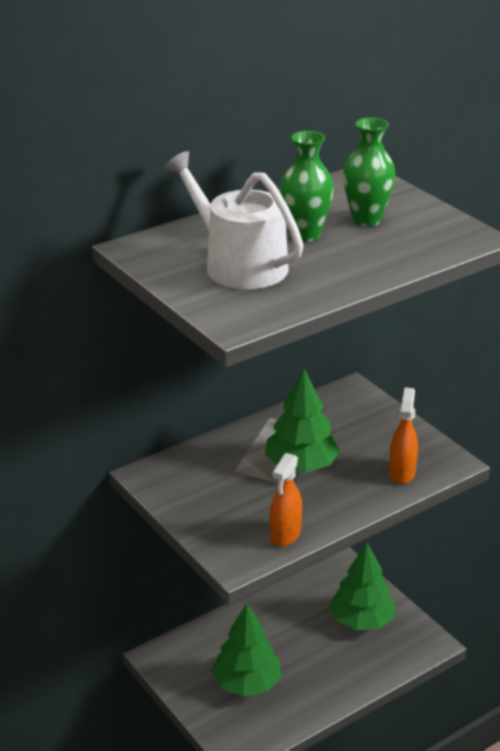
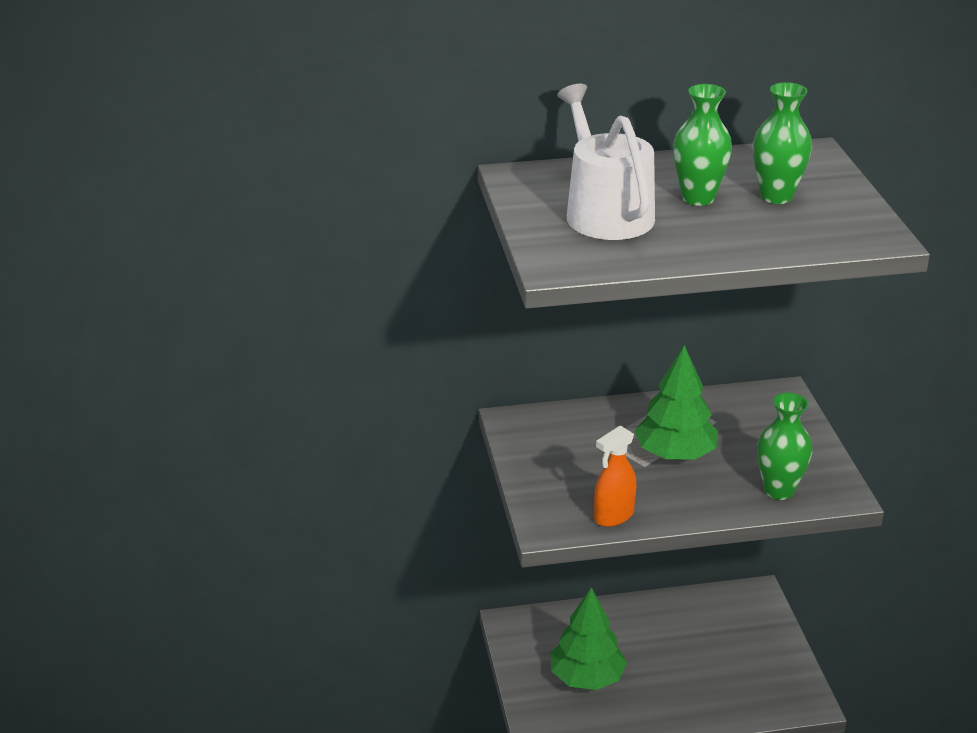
camera: 25 degrees right, 0 degrees up
(362, 620) = (744, 655): green tree -> none
(402, 473) = (779, 490): orange spray bottle -> green vase

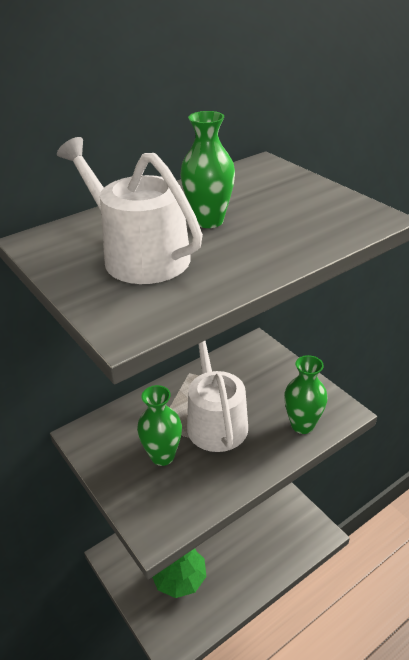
camera: 25 degrees left, 5 degrees up
(613, 516) = (201, 498): orange spray bottle -> none
(675, 454) = (215, 420): green tree -> white watering can
(776, 196) = (268, 204): green vase -> green vase (162, 456)

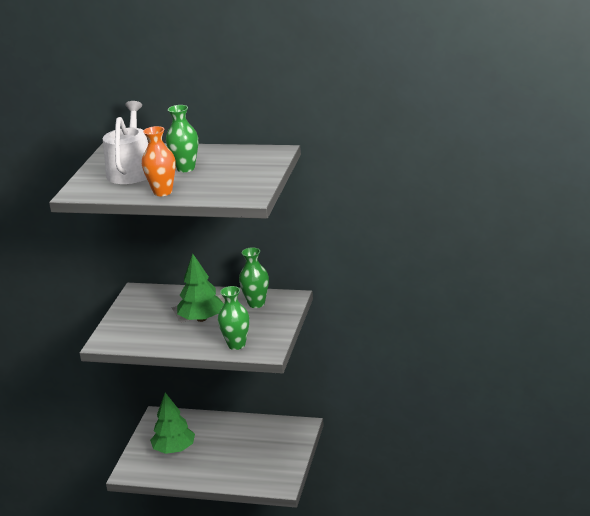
camera: 50 degrees right, 10 degrees down
(162, 456) = (153, 318): green vase -> green vase (256, 303)
(215, 420) = (201, 319): white watering can -> green tree
(259, 261) = (163, 192): none -> orange vase

